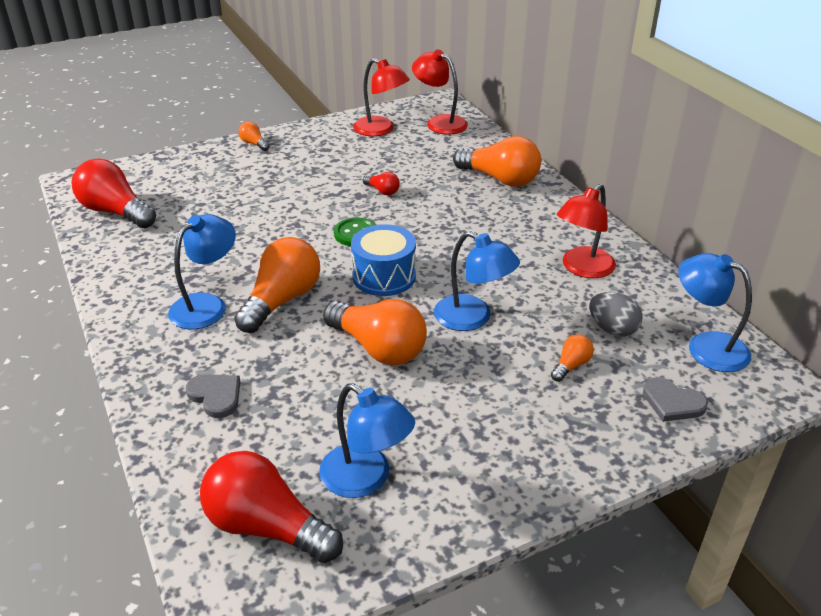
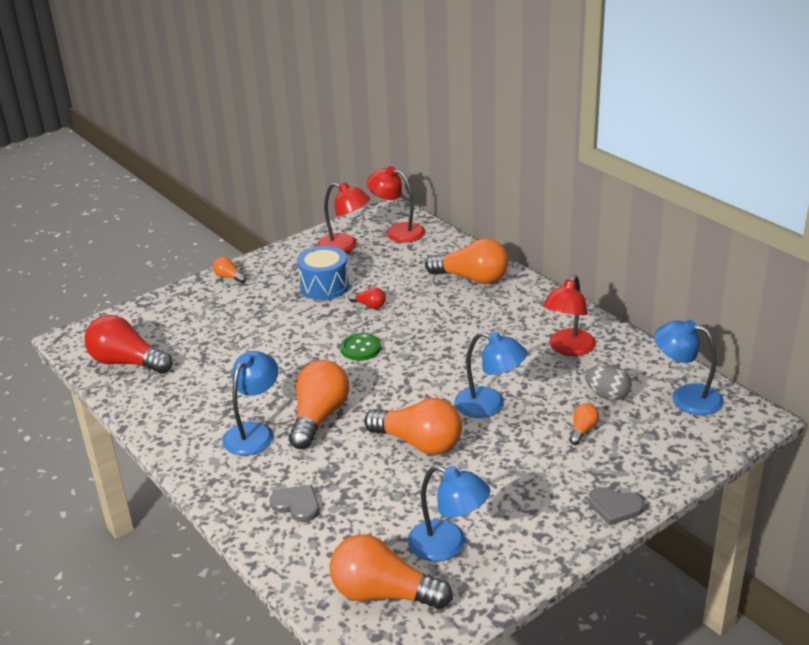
camera: 10 degrees left, 5 degrees down
(267, 527) = (383, 594): red light bulb -> orange light bulb
(384, 276) = (400, 382): blue drum -> blue drum (324, 286)
(672, 402) = (670, 445): grey heart -> grey heart (614, 507)

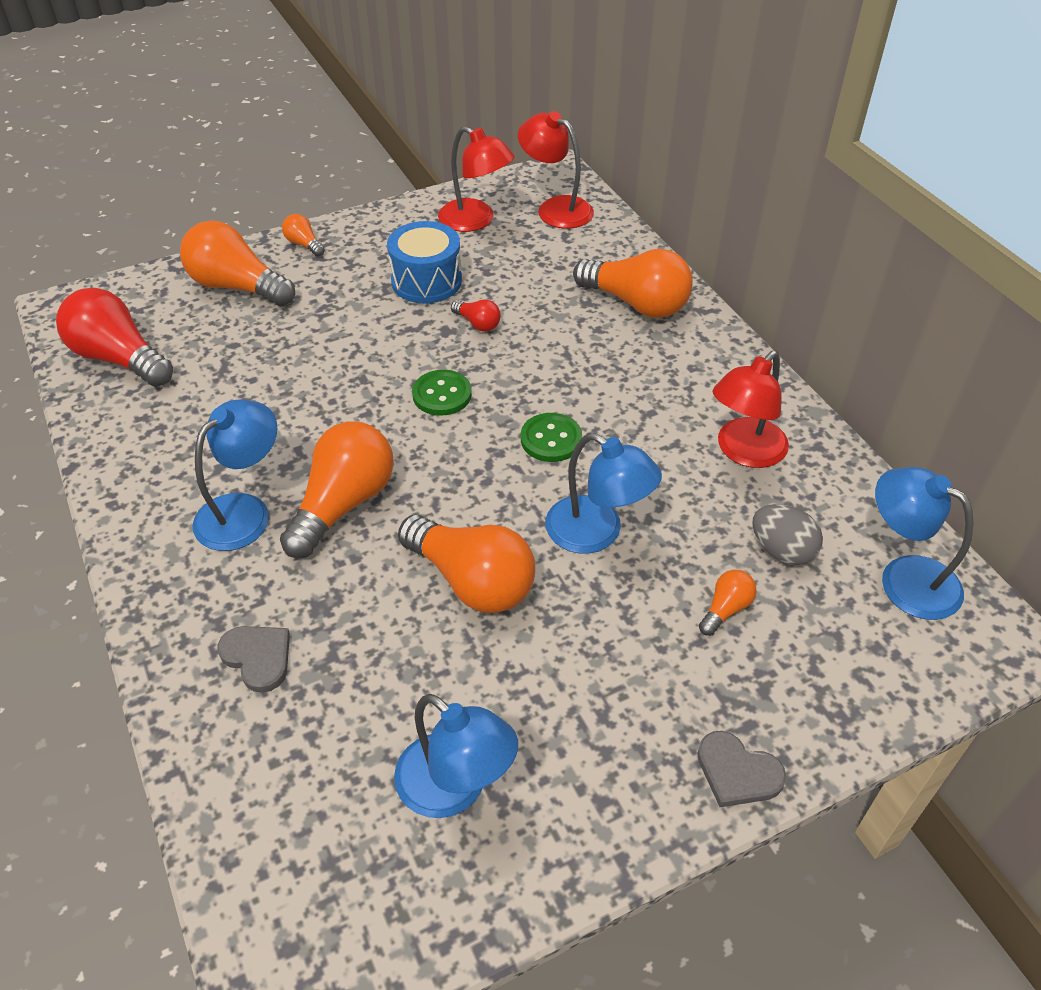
camera: 10 degrees right, 15 degrees up
(383, 594) = (327, 862): orange light bulb -> orange light bulb (237, 287)
(442, 361) = (551, 439): none -> green button

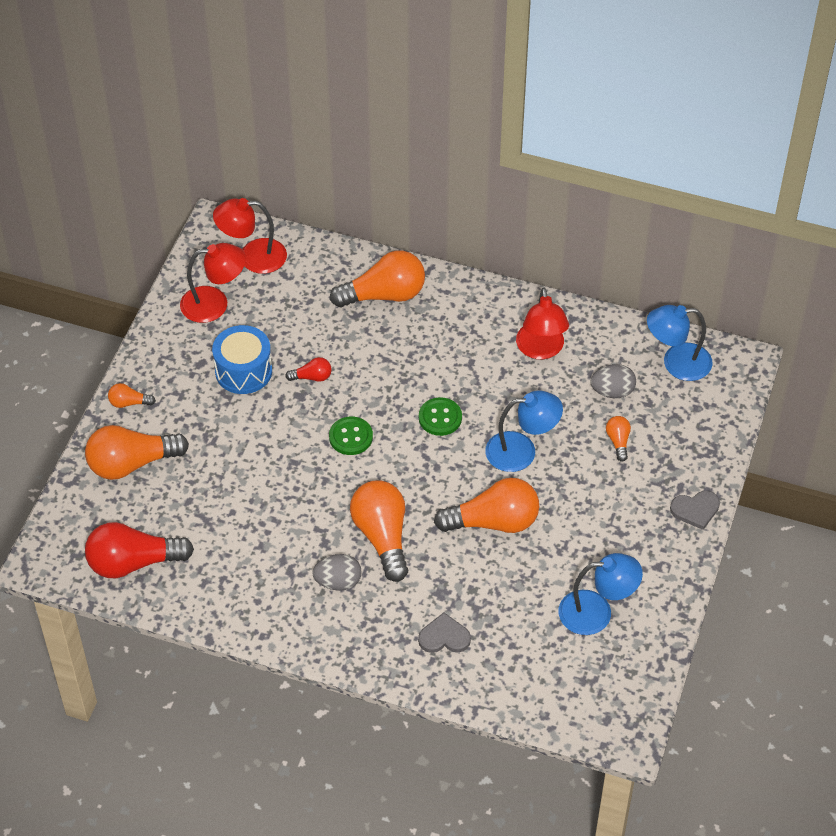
camera: 45 degrees left, 5 degrees up
(244, 511) = (338, 582): blue lamp -> grey egg

